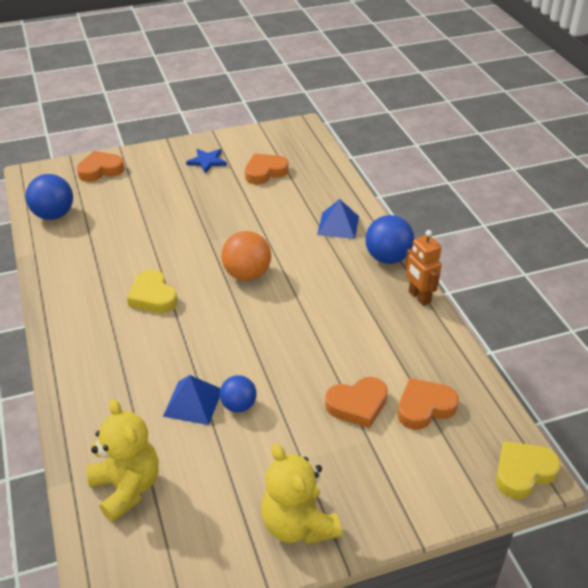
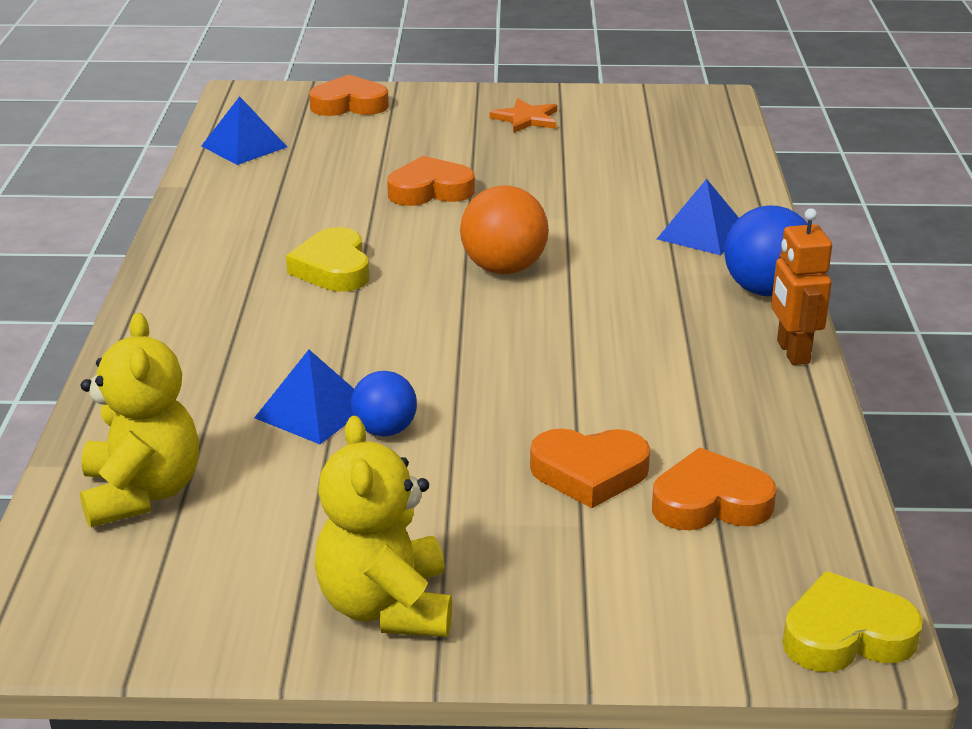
camera: 20 degrees right, 10 degrees down
(54, 215) = (244, 146): blue ball -> blue pyramid
(207, 161) = (526, 119): blue star -> orange star
(265, 172) = (615, 146): orange heart -> orange heart (430, 190)

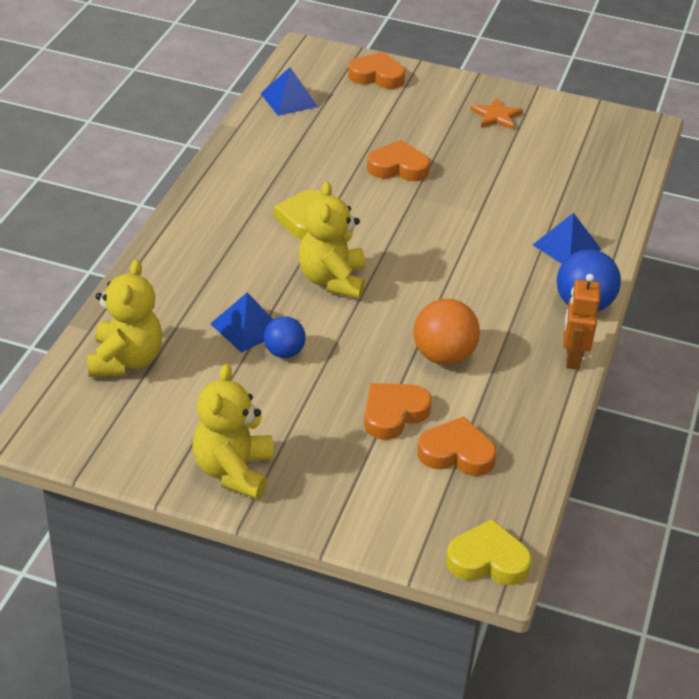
camera: 15 degrees right, 10 degrees up
(409, 329) = (332, 280): none -> yellow teddy bear
(504, 268) = (416, 246): orange ball -> orange ball (443, 356)
(589, 473) = (393, 414): orange heart -> orange heart turned 120 degrees clockwise

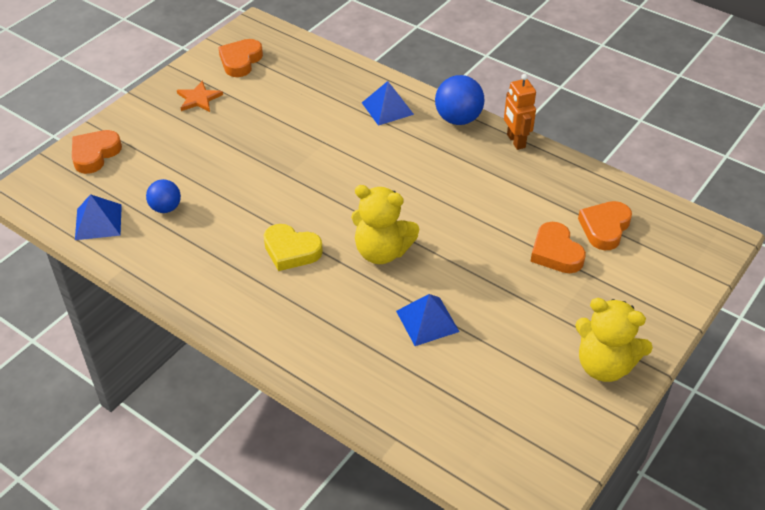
camera: 70 degrees left, 5 degrees up
(126, 360) = (449, 417): yellow teddy bear -> none
(284, 352) = (466, 303): blue ball -> blue ball (166, 208)
(398, 167) = (242, 174): orange heart -> orange heart (240, 61)
(443, 356) = (496, 208): orange ball -> none
(487, 560) = (713, 239): yellow heart -> none
(572, 358) = (515, 141): orange robot -> orange robot turned 45 degrees clockwise

